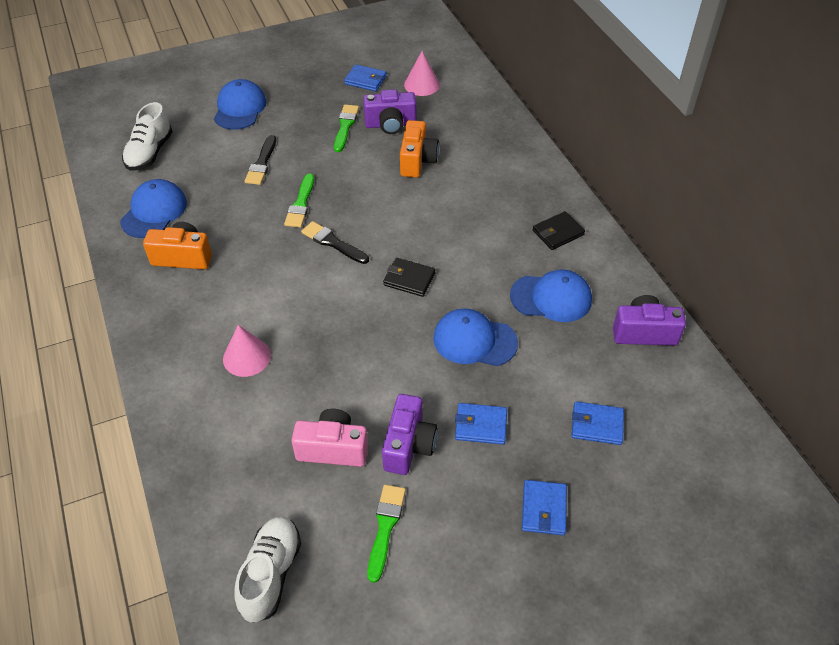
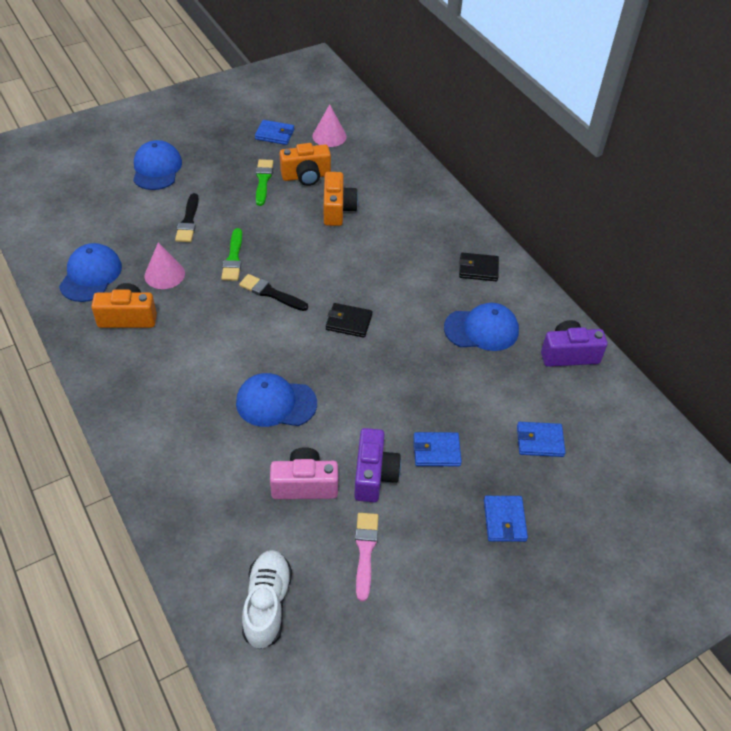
camera: 10 degrees left, 0 degrees up
(150, 152) = (75, 217): white shoe -> none
(246, 357) = (208, 407): pink cone -> pink cone (164, 274)
(385, 527) = (365, 551): green brush -> pink brush
(390, 124) = (306, 176): purple camera -> orange camera
(474, 340) = (418, 374): blue cap -> blue cap (275, 403)
(558, 233) = (478, 269): black wallet -> black wallet turned 45 degrees clockwise

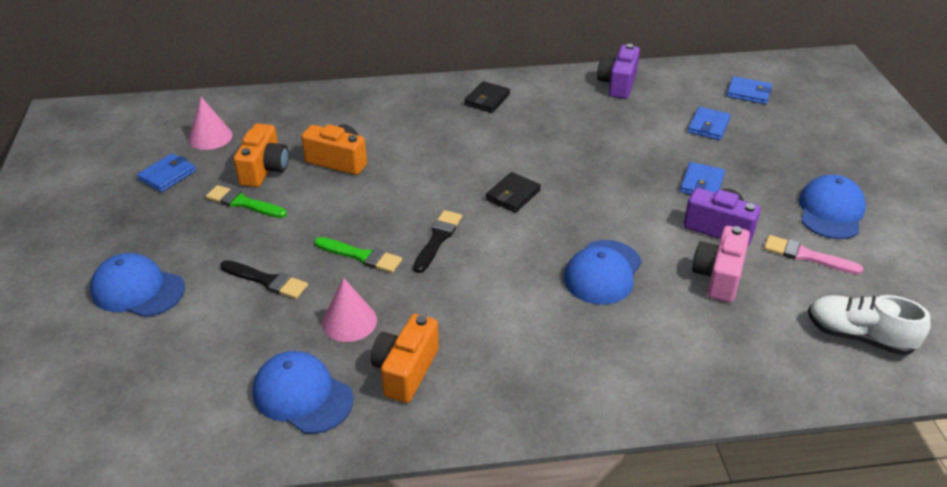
camera: 65 degrees left, 10 degrees down
(271, 293) = (437, 239): black brush -> black brush turned 150 degrees clockwise
(481, 329) = (566, 119): blue cap -> blue cap (830, 211)
(504, 520) = (788, 168): blue wallet -> blue wallet (748, 93)

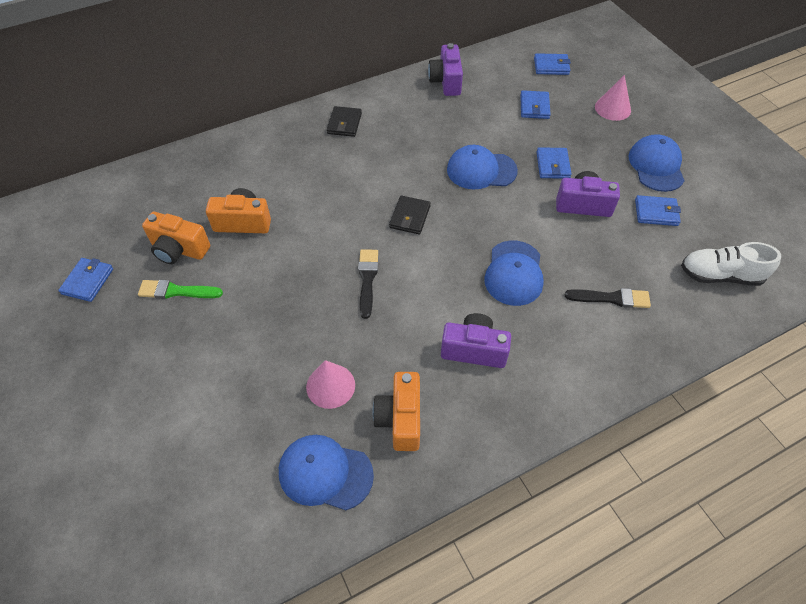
camera: 20 degrees left, 15 degrees up
(137, 289) = (121, 414): blue cap -> blue cap (481, 170)
(210, 137) = (109, 227): pink cone -> pink cone (612, 108)
(264, 169) = (179, 249): orange camera -> orange camera turned 120 degrees clockwise
(266, 280) = (237, 367): black brush -> black brush (611, 298)
(361, 256) = (309, 316): green brush -> none
(519, 330) = (474, 350): none -> purple camera
(718, 277) = (601, 251): pink camera -> none
(807, 256) = (656, 213): pink brush -> blue wallet

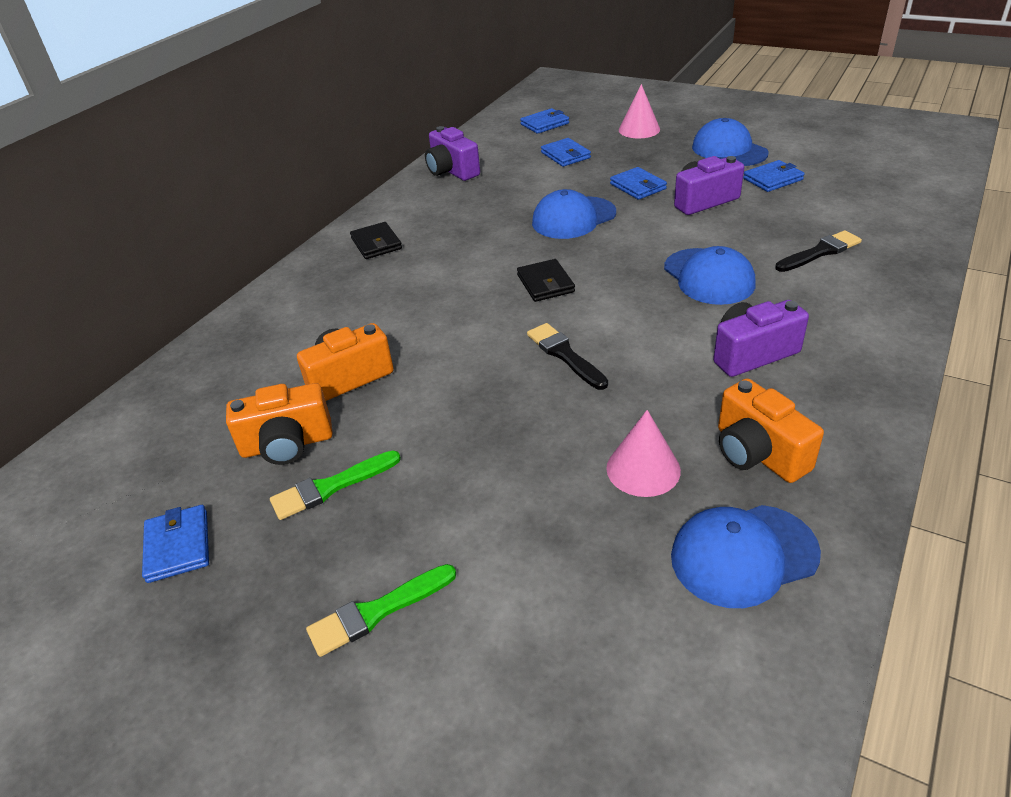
camera: 30 degrees left, 15 degrees down
(137, 379) = (377, 611): none -> green brush
(720, 275) = (882, 195): white shoe -> none

